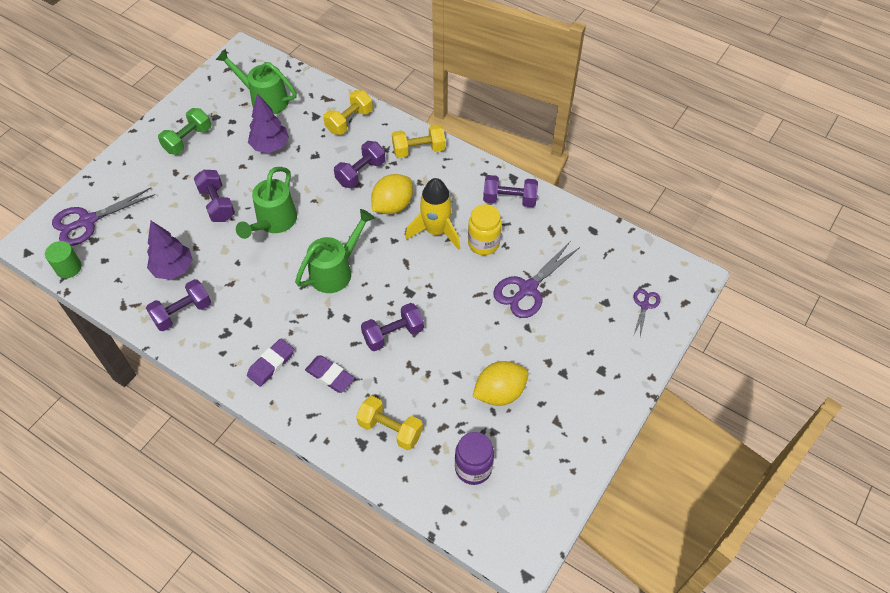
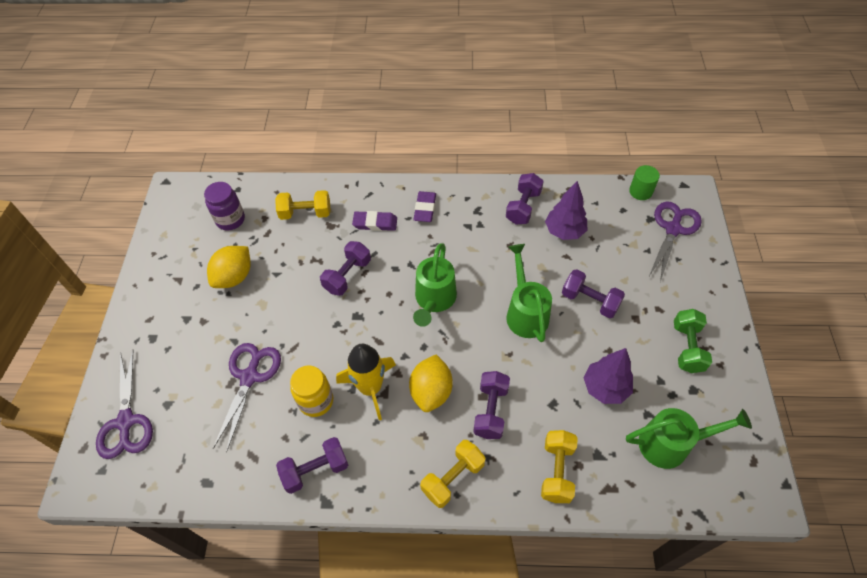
camera: 150 degrees right, 0 degrees up
(644, 305) = (126, 422): purple scissors -> purple scissors, size x1.89

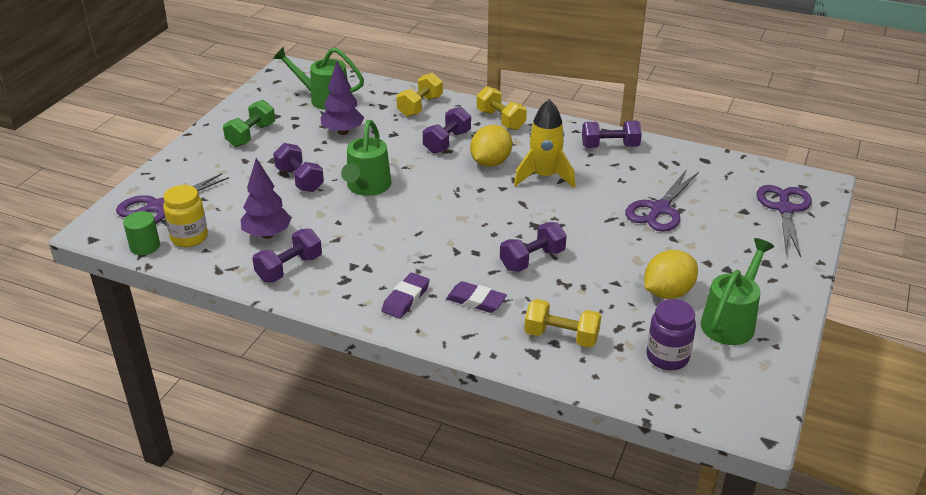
camera: 160 degrees left, 20 degrees down
(316, 401) = (598, 181): yellow jar -> yellow jar (189, 237)
(434, 300) = (449, 217): green watering can -> green watering can (731, 321)
(453, 478) = (500, 120): yellow dumbbell -> yellow dumbbell turned 75 degrees clockwise

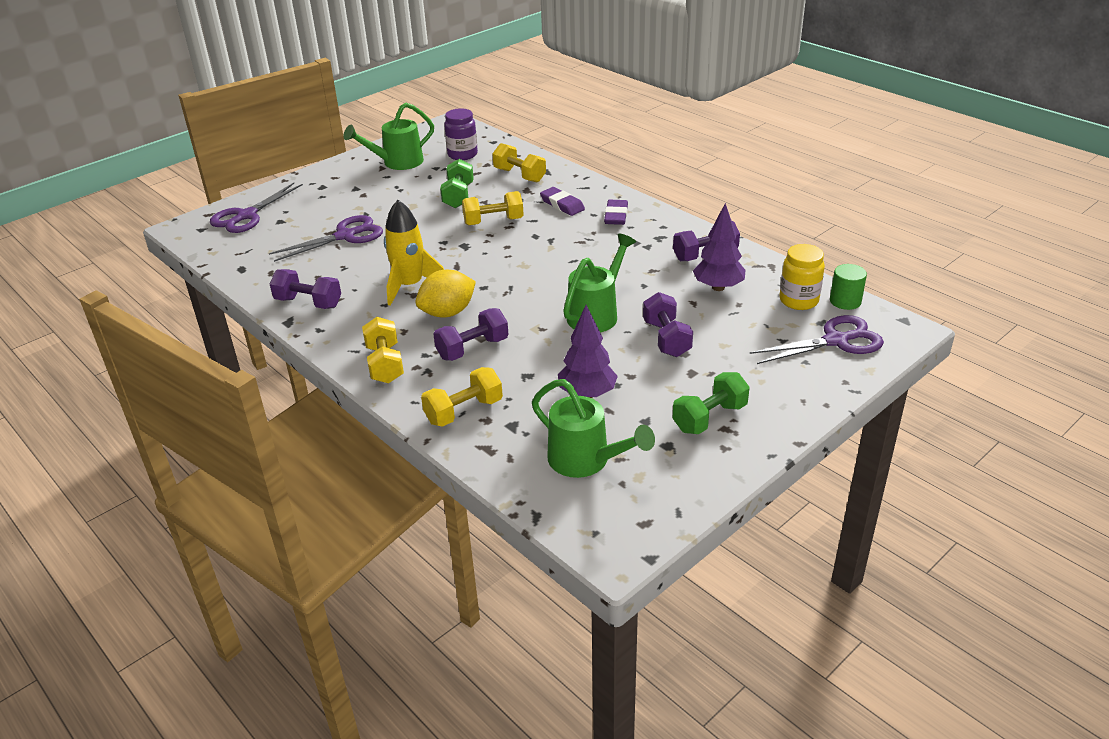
camera: 155 degrees left, 0 degrees up
(405, 299) = (616, 215): purple eraser -> purple eraser turned 45 degrees counterclockwise
(532, 260) = (493, 221): purple dumbbell -> yellow dumbbell
(602, 285) = (458, 196): none -> green dumbbell
(667, 292) = (417, 184): yellow lemon -> none

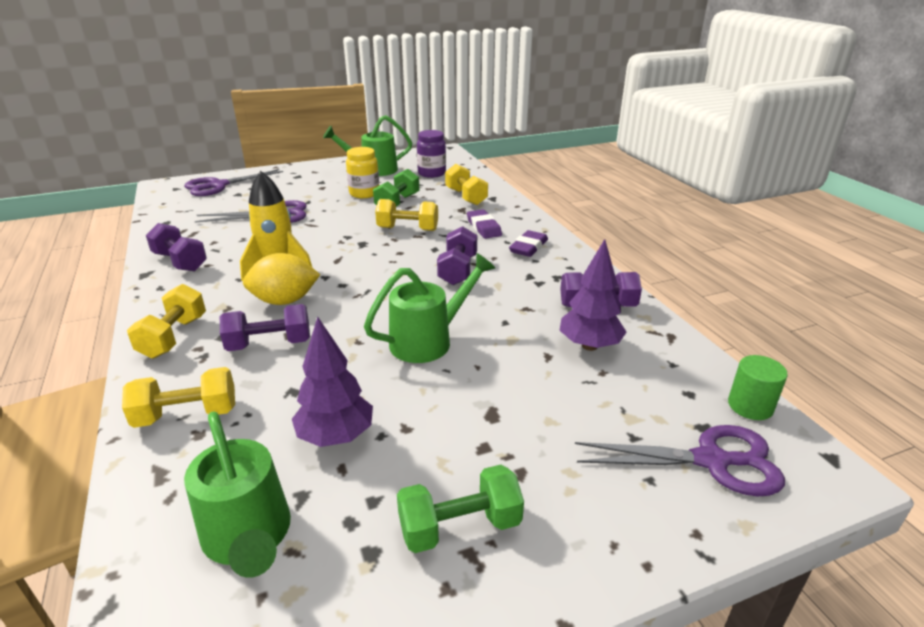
camera: 20 degrees right, 5 degrees down
(666, 339) = (484, 392): purple dumbbell -> purple dumbbell (458, 270)
(798, 300) = (684, 388): yellow jar -> yellow jar (364, 193)

